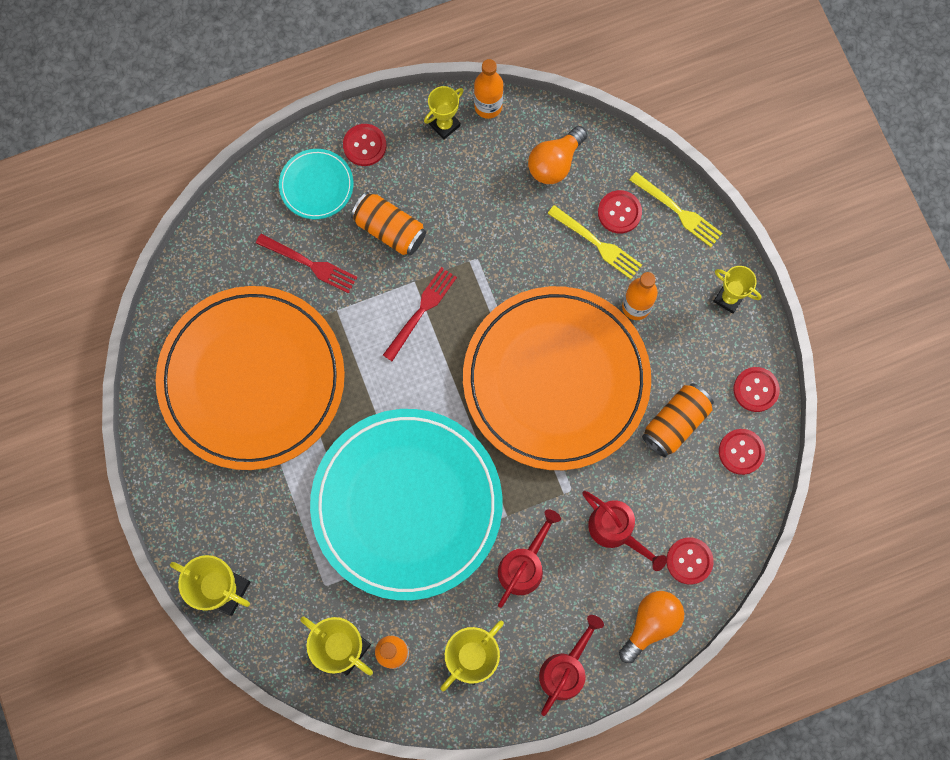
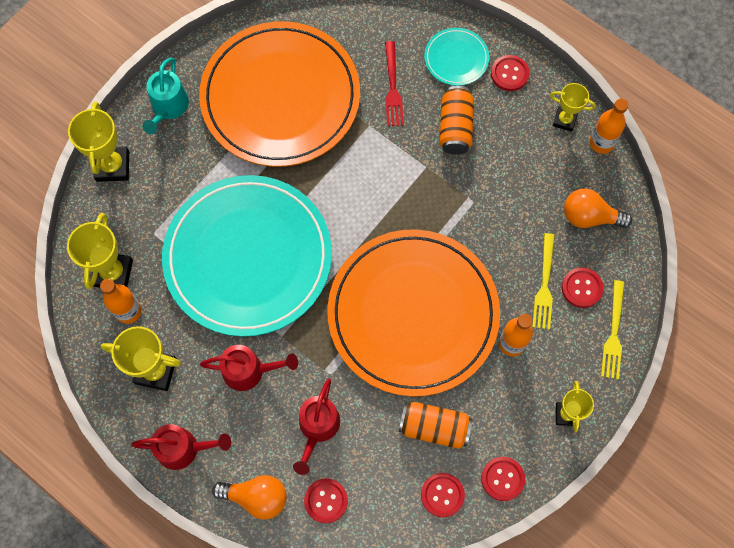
camera: 60 degrees right, 5 degrees down
(193, 499) = (168, 108): none -> turquoise watering can
(421, 310) = (406, 184): red fork -> none

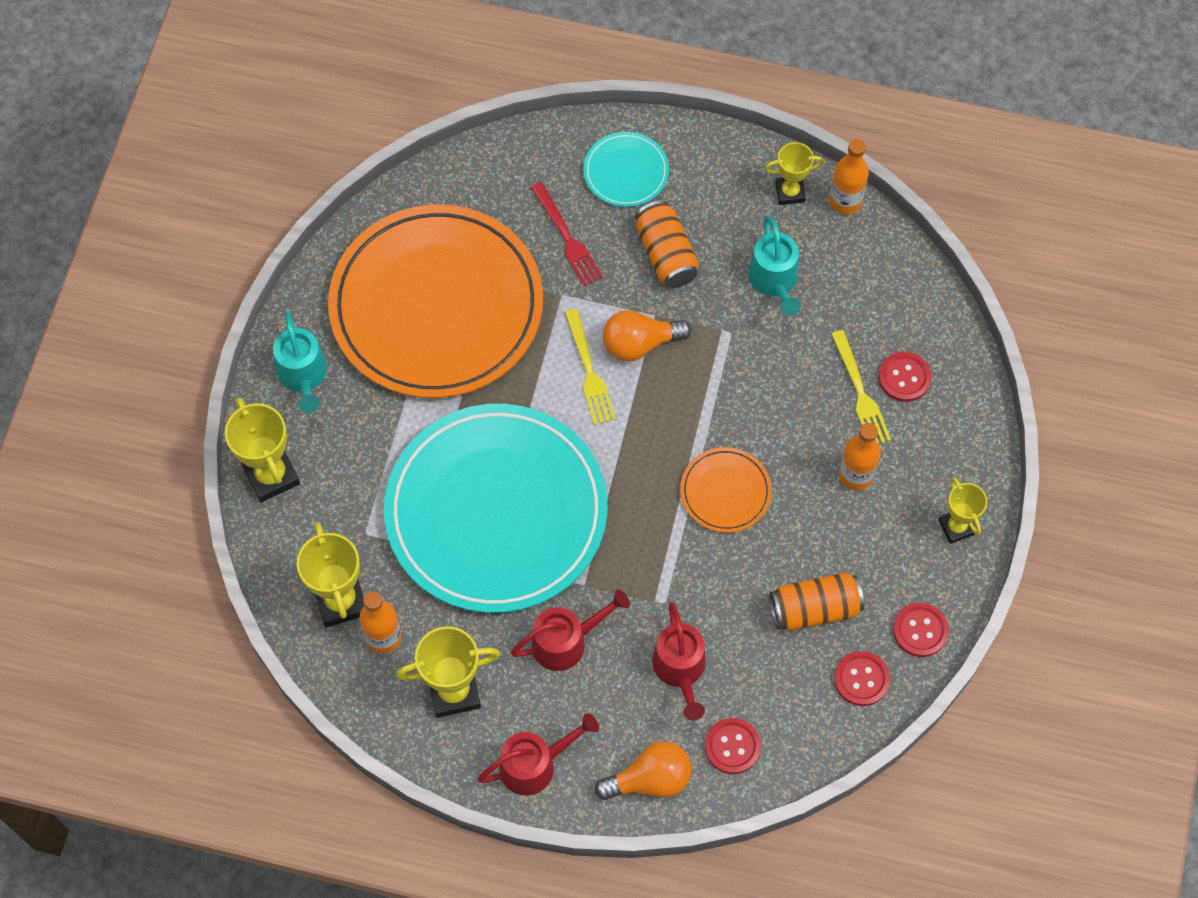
camera: 25 degrees left, 5 degrees down
(413, 314) = (725, 491): orange plate -> orange plate, size x0.41
(509, 74) = (698, 164): red button -> none
(522, 179) = (775, 282): none -> turquoise watering can
(589, 217) = (873, 292): orange light bulb -> orange light bulb (639, 344)
(613, 334) = (965, 413): yellow fork -> yellow fork (589, 372)

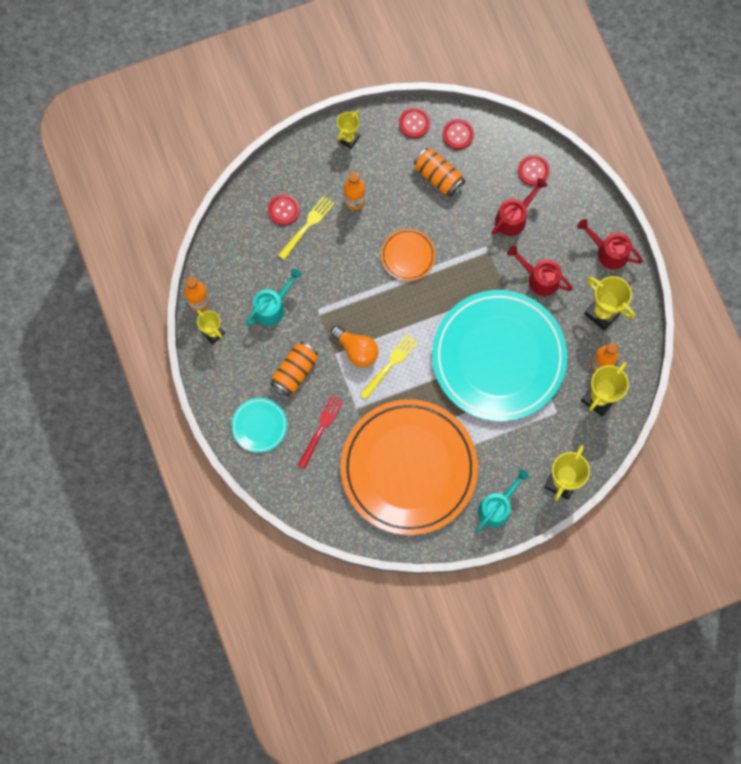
camera: 125 degrees left, 10 degrees up
(650, 779) = (576, 196): orange light bulb -> none

